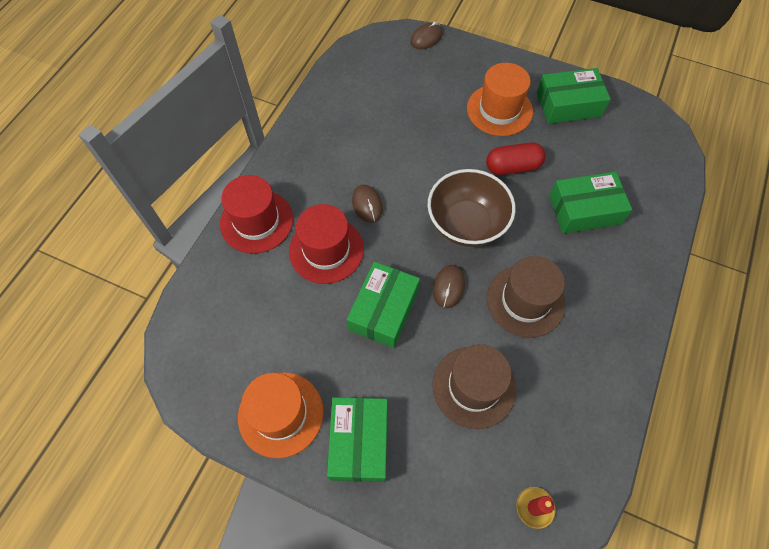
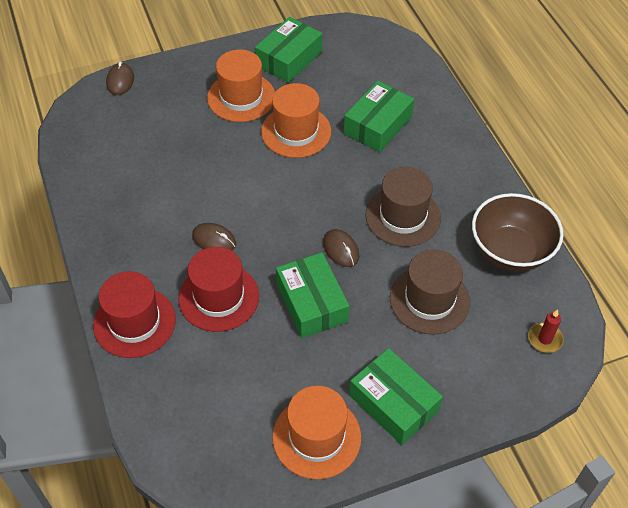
camera: 45 degrees left, 10 degrees down
(466, 224) = (306, 196): brown bowl -> brown bowl (510, 251)
(513, 167) = (296, 131): red capsule -> orange hat

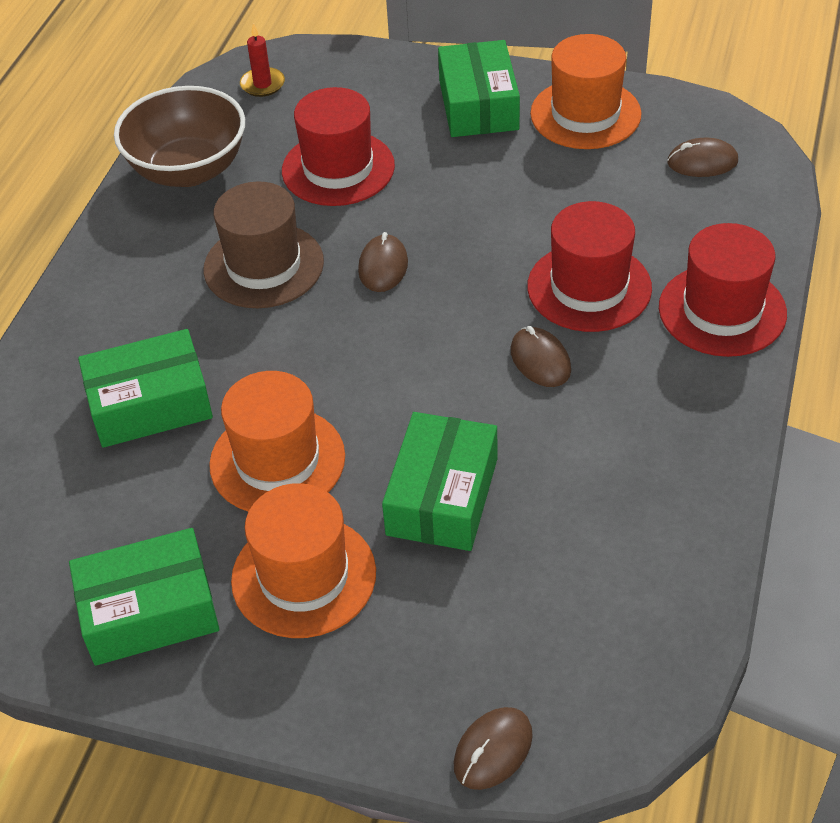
camera: 140 degrees left, 5 degrees down
(210, 436) = (702, 162): none -> brown mouse
(311, 303) = (477, 228): green box -> green box (442, 496)
(429, 300) = (338, 168): brown hat -> red hat

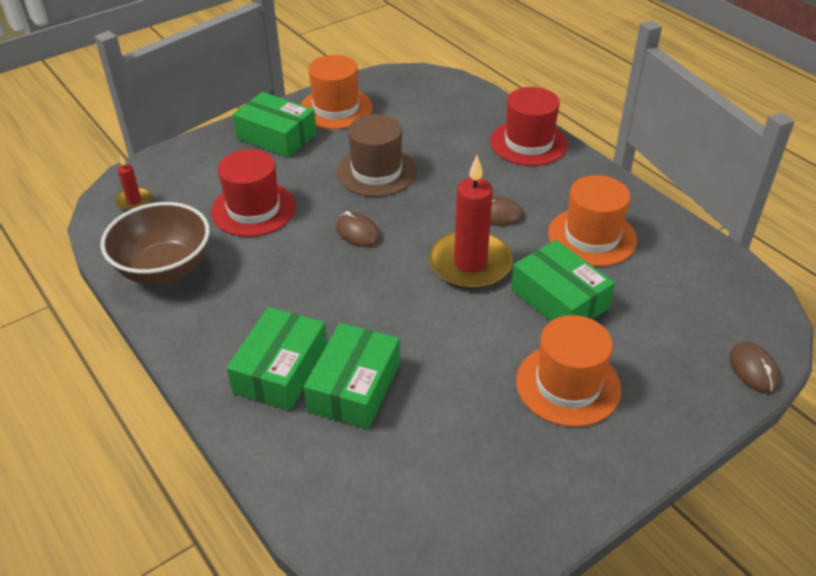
camera: 55 degrees left, 5 degrees down
(149, 611) = (533, 472): green box -> green box (281, 370)
(263, 266) = (295, 278): brown hat -> brown hat (376, 172)
(277, 460) = (465, 351): orange hat -> orange hat (592, 237)
(425, 386) = (470, 264): none -> red candle
(589, 287) = (464, 173): red hat -> none
(702, 162) = (420, 95): brown mouse -> none

